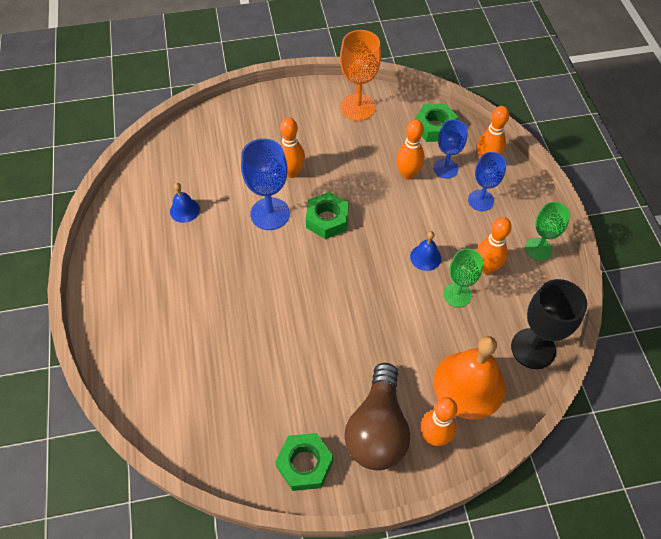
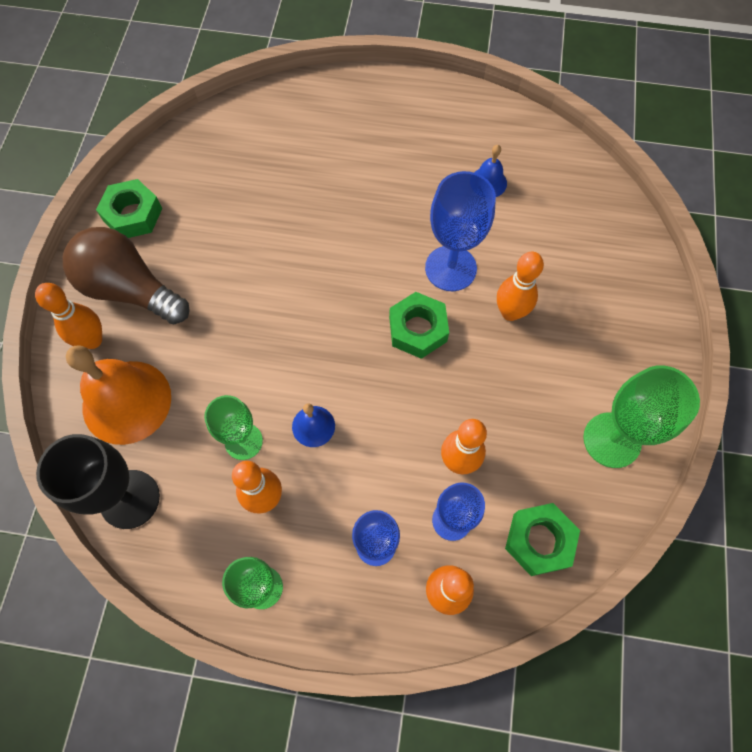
camera: 110 degrees right, 10 degrees up
(358, 107) = (612, 440): orange goblet -> green goblet

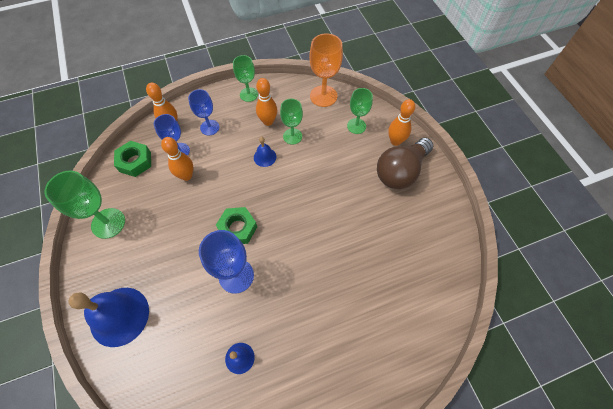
camera: 150 degrees right, 5 degrees down
(127, 402) = (356, 126): orange bell -> green goblet
(130, 289) = (400, 171): brown light bulb -> brown light bulb turned 135 degrees clockwise
(130, 499) = (323, 96): black goblet -> orange goblet
(133, 215) = (438, 209): green nut -> none
(510, 312) = (188, 266): orange bowling pin -> none
(621, 295) = (119, 316): none -> blue bell

